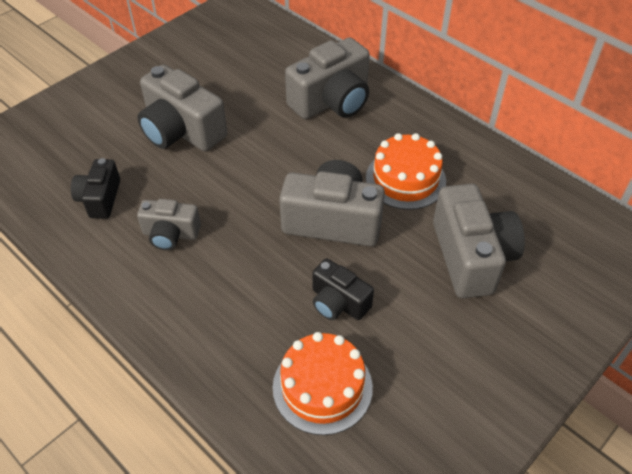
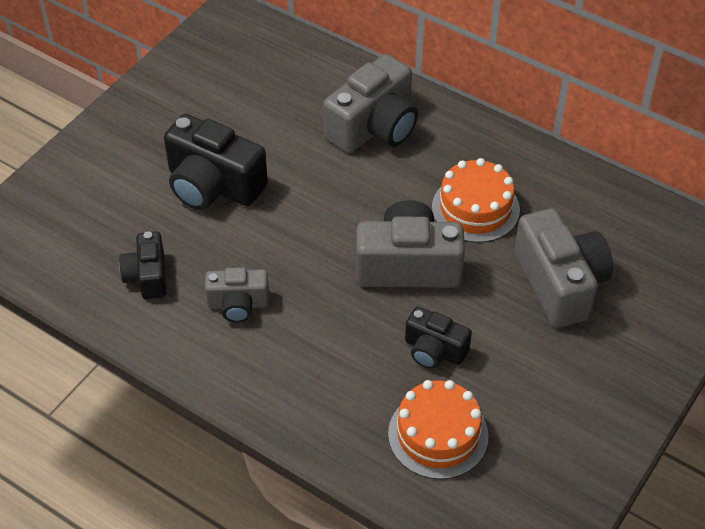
camera: 10 degrees left, 0 degrees up
(181, 130) = (213, 185): grey camera -> black camera

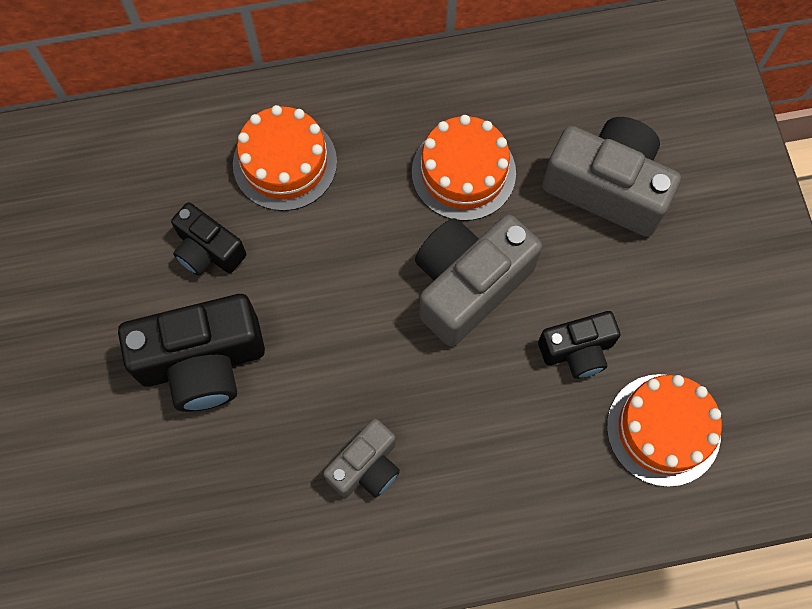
camera: 45 degrees left, 20 degrees up
(147, 276) = (250, 518): black camera -> black camera (208, 250)
(374, 127) = (285, 163): grey camera -> orange cake

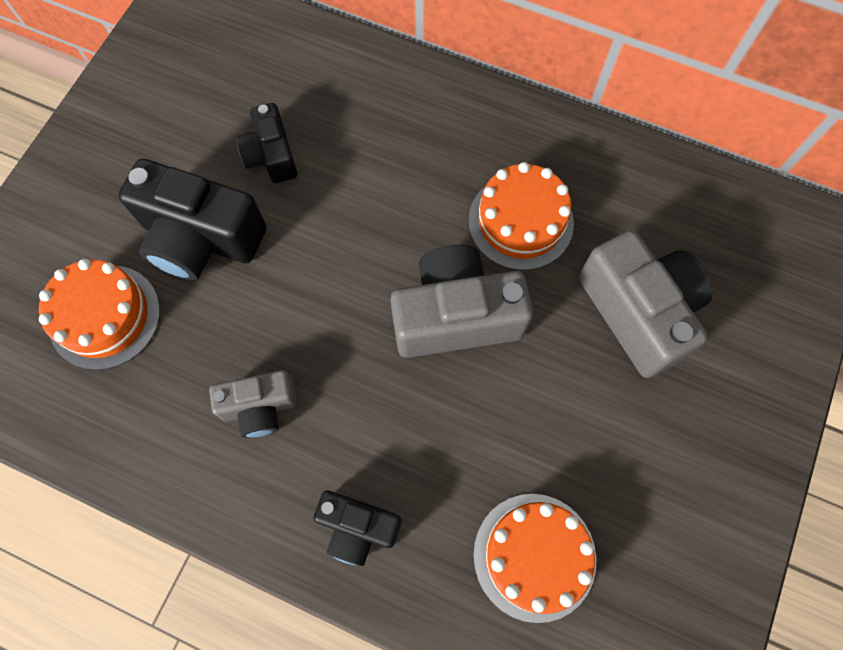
camera: 35 degrees right, 0 degrees up
(285, 163) = (381, 125): orange cake -> orange cake (104, 316)
(577, 350) = (508, 433): black camera -> black camera (358, 528)

